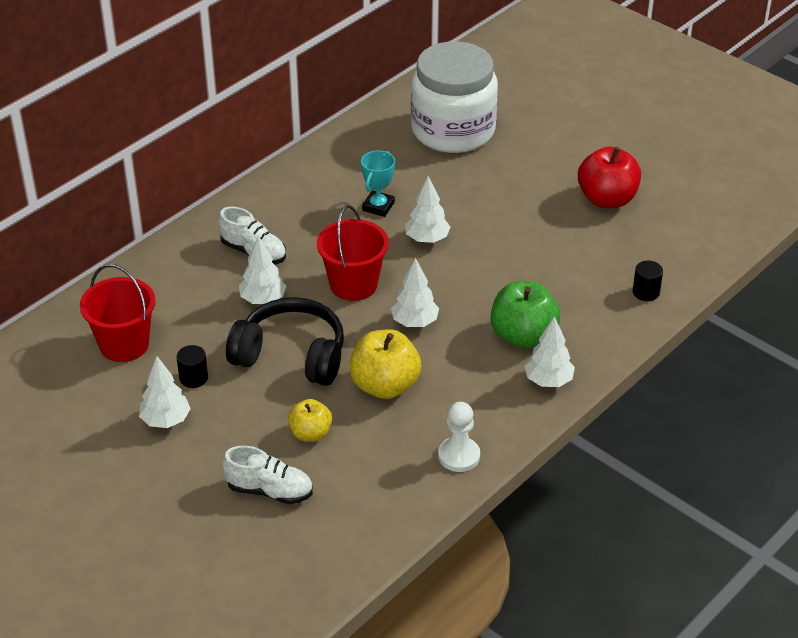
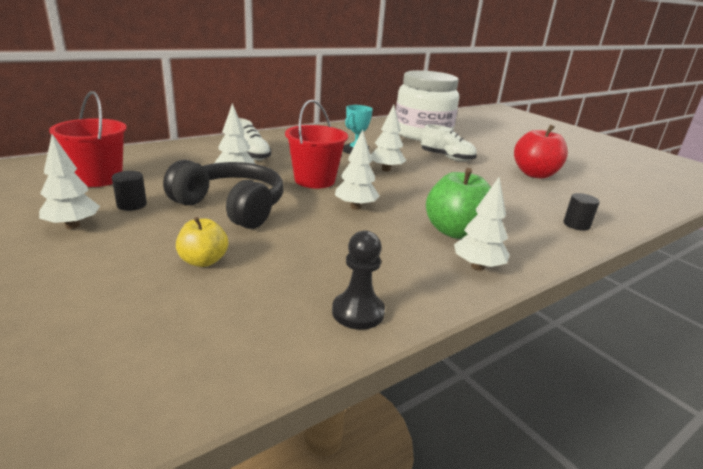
camera: 10 degrees right, 15 degrees down
(270, 491) = (112, 301): white shoe -> white shoe (447, 158)
(385, 386) = (305, 240): yellow apple -> none
(459, 456) = (358, 312): white pawn -> black pawn

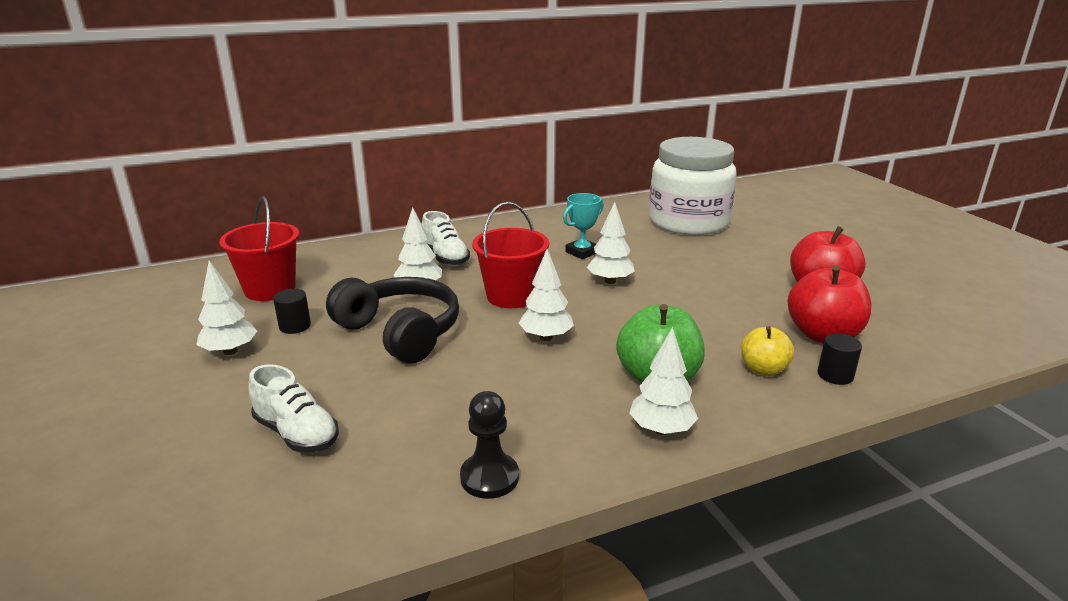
camera: 15 degrees right, 0 degrees up
(203, 261) = (347, 402): yellow apple -> yellow apple (763, 369)
(447, 158) = (704, 262): white shoe -> white shoe (297, 433)
(553, 200) = (823, 335): none -> red apple

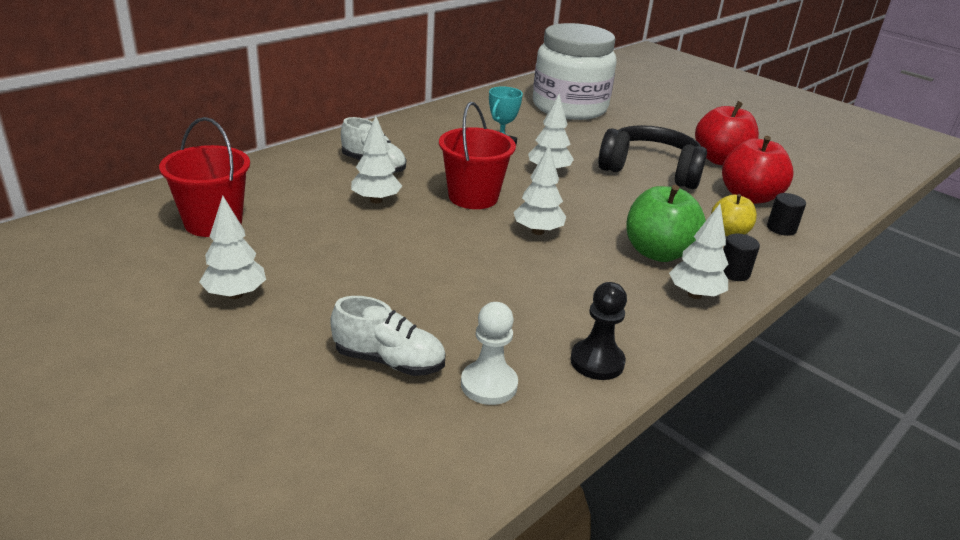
camera: 25 degrees left, 5 degrees up
(295, 326) = (282, 257): black cylinder -> black cylinder (733, 272)
(363, 476) = (489, 385): none -> white pawn
(400, 332) = (398, 247): black headphones -> black headphones (650, 170)

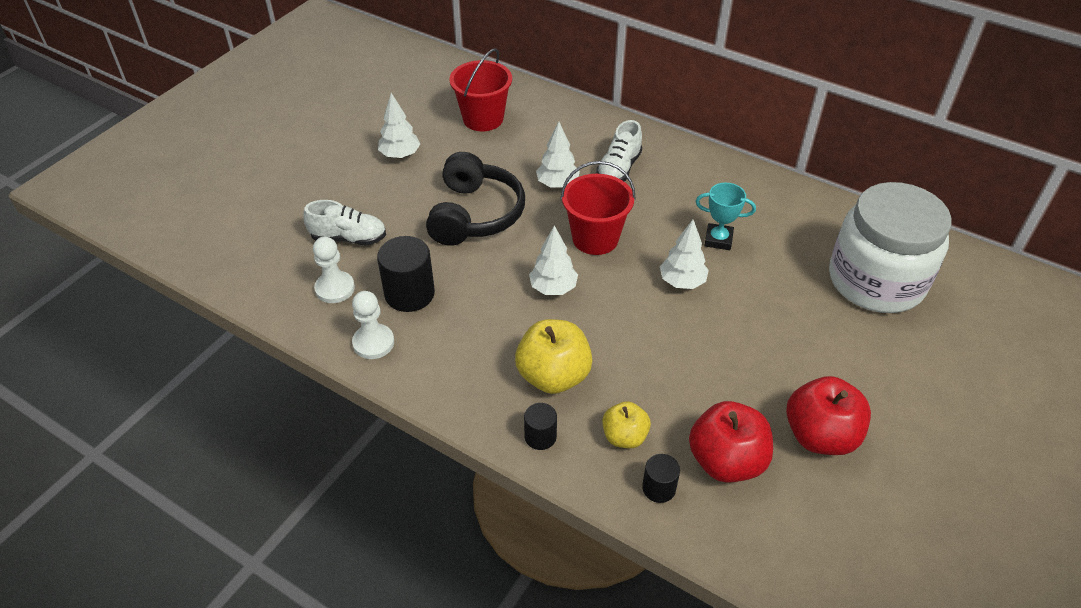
camera: 80 degrees right, 15 degrees up
(389, 361) = (349, 238): white shoe -> white shoe turned 90 degrees counterclockwise
(518, 323) = (409, 294): none -> black cylinder
(597, 362) = (373, 343): black pawn -> white pawn
(650, 170) = (740, 365): black headphones -> black headphones (475, 214)
(658, 252) = (553, 376): green apple -> yellow apple
(694, 295) = (488, 404): white tree -> none

